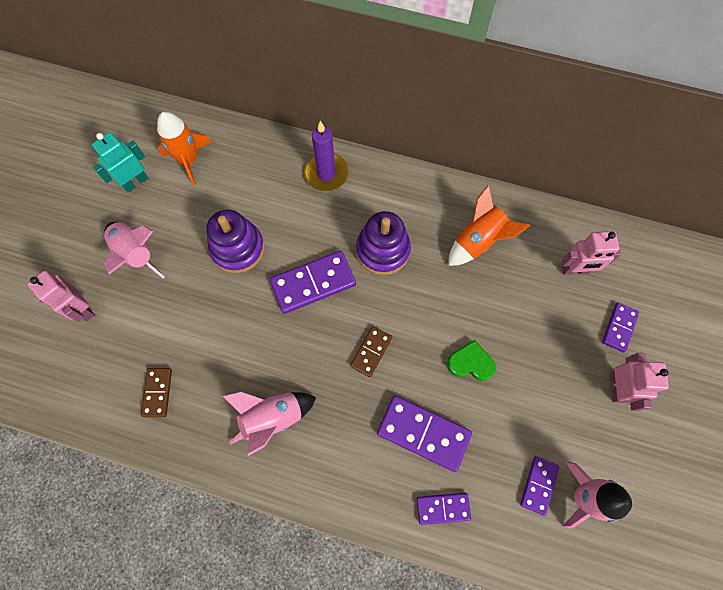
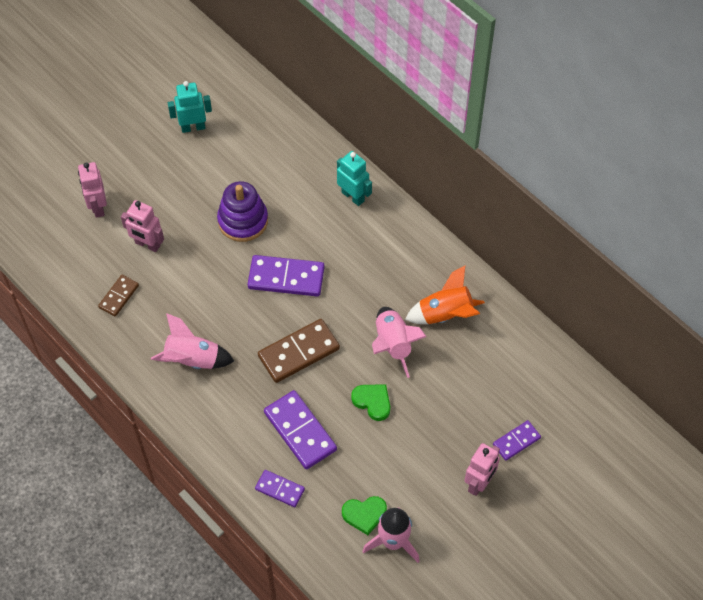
camera: 30 degrees right, 10 degrees down
(136, 254) = (161, 185): pink rocket -> pink rocket (393, 344)
(189, 160) = (246, 130): orange rocket -> none
(326, 174) = (353, 196): purple candle -> turquoise robot
(371, 351) = (298, 352): brown domino -> brown domino, size x1.74
(383, 250) = (359, 281): purple stacking toy -> none
(538, 485) = (364, 515): purple domino -> green heart
(575, 270) = (512, 379): pink robot -> pink robot (147, 244)

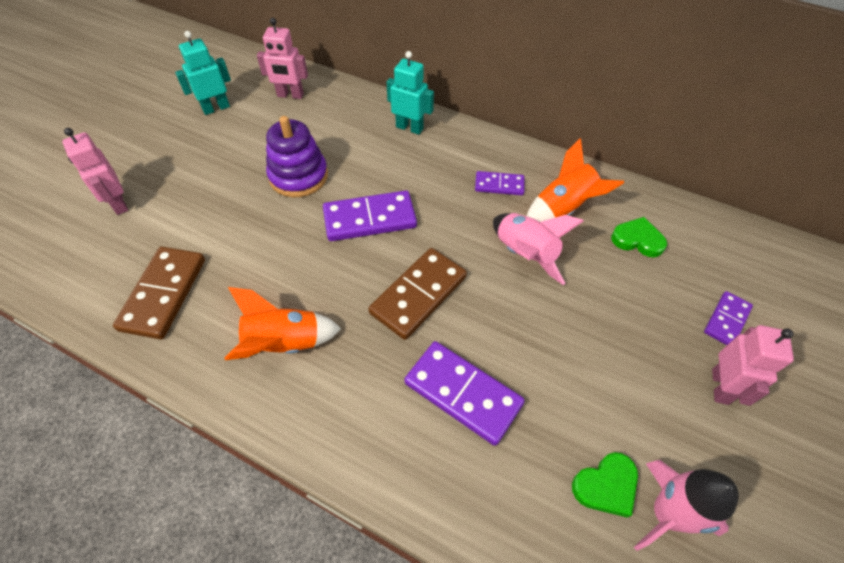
camera: 20 degrees left, 5 degrees down
(119, 296) = (164, 294): brown domino -> brown domino, size x1.74
(147, 244) = (189, 227): pink robot -> pink robot (290, 95)
(192, 359) = (284, 343): pink rocket -> orange rocket
(280, 489) = (471, 489): purple domino -> purple domino (499, 185)
(372, 402) = (535, 326): green heart -> green heart (637, 240)

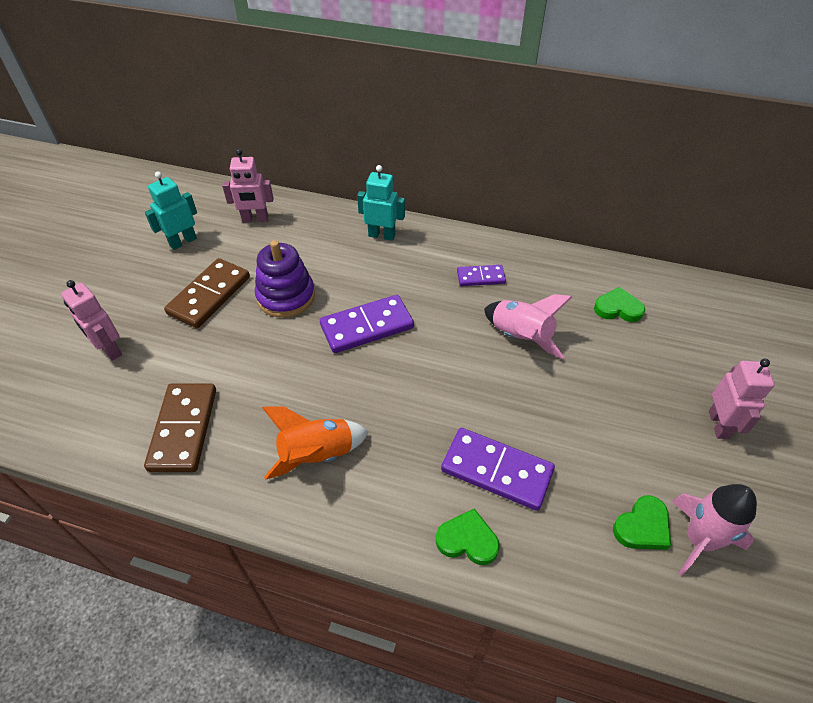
camera: 10 degrees left, 5 degrees down
(412, 463) = (467, 540): none -> green heart
(418, 295) = (432, 389): brown domino -> brown domino (209, 295)
(563, 208) = (545, 290): orange rocket -> none
(726, 320) = (710, 366): purple domino -> none

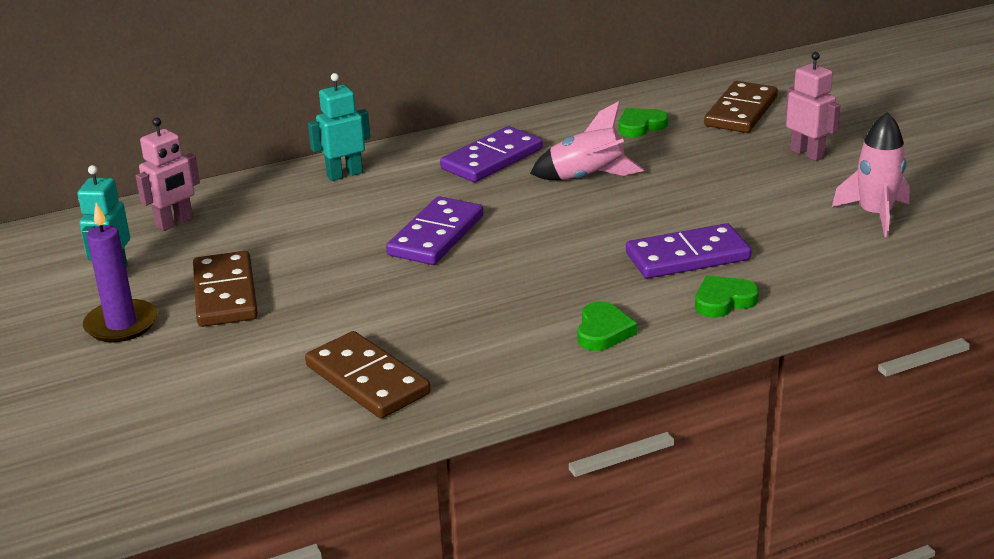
camera: 40 degrees left, 20 degrees down
(109, 349) = (178, 380): pink robot -> none
(140, 284) = (121, 324): none -> purple candle
(286, 296) = (315, 256): purple stacking toy -> none
(317, 455) = (526, 326): orange rocket -> none
(480, 277) = (492, 159): purple domino -> purple domino, size x1.74
(642, 527) = (831, 228): green heart -> green heart (603, 331)
(715, 341) = (741, 111): none -> brown domino

